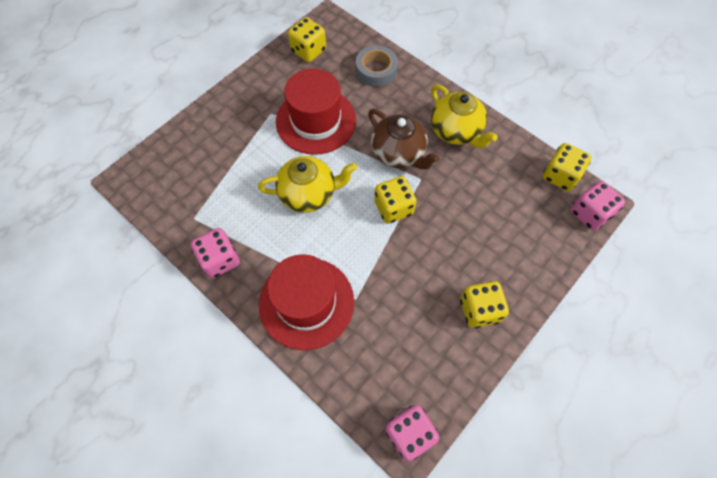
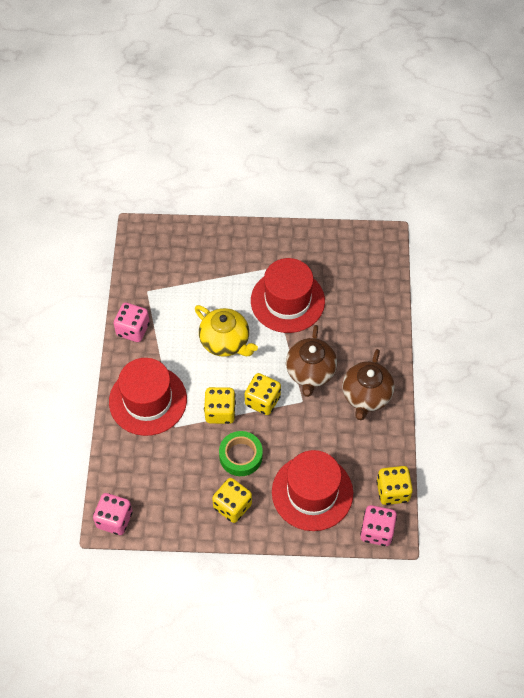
camera: 50 degrees right, 5 degrees down
(308, 51) = (344, 249): yellow dice -> yellow dice (220, 412)
(376, 70) = (370, 305): grey tape -> none
(433, 265) = (241, 456): none -> green tape
(456, 131) = (366, 396): yellow teapot -> brown teapot
(515, 235) = (312, 492): none -> red hat

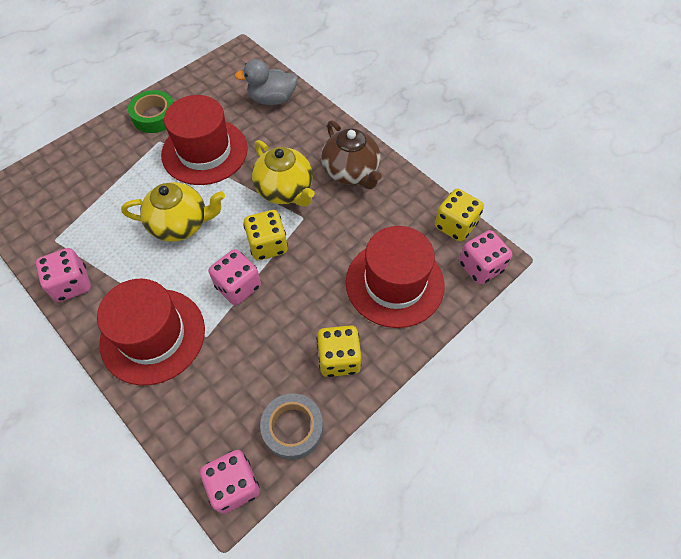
camera: 45 degrees left, 0 degrees up
(170, 519) = (293, 428): none -> grey tape
(220, 412) = (238, 286): yellow dice -> pink dice
(241, 456) = (298, 308): green tape -> green tape (154, 116)
(310, 372) = (285, 190): brown teapot -> yellow teapot
(371, 295) = (272, 99): none -> grey duck

